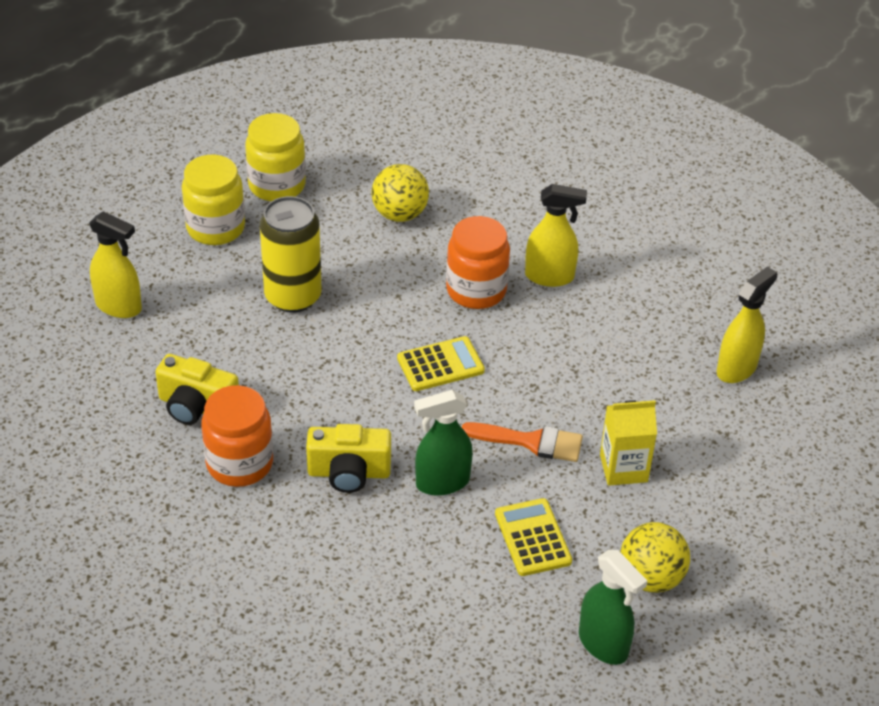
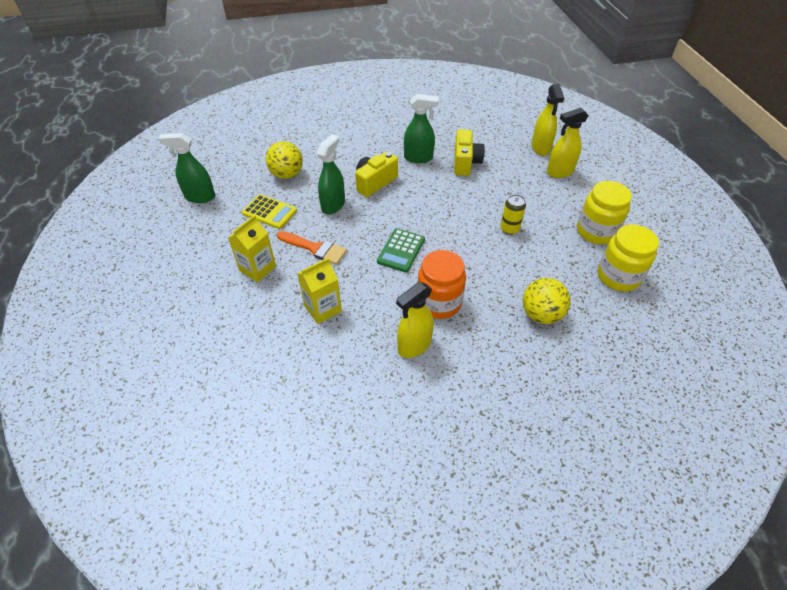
camera: 135 degrees right, 5 degrees up
(196, 407) = (465, 163): yellow camera -> yellow camera turned 120 degrees clockwise
(239, 463) = (418, 158): orange jar -> green spray bottle
(293, 296) = (509, 229): yellow can -> yellow can, size x0.52
(440, 365) = (401, 250): yellow calculator -> green calculator
(531, 441) = (315, 248): orange brush -> orange brush turned 120 degrees counterclockwise
(597, 370) = (323, 308): none -> yellow carton
(650, 578) = (200, 232): yellow ball -> yellow ball (287, 174)
(736, 368) = (244, 375): yellow spray bottle -> yellow spray bottle (540, 148)

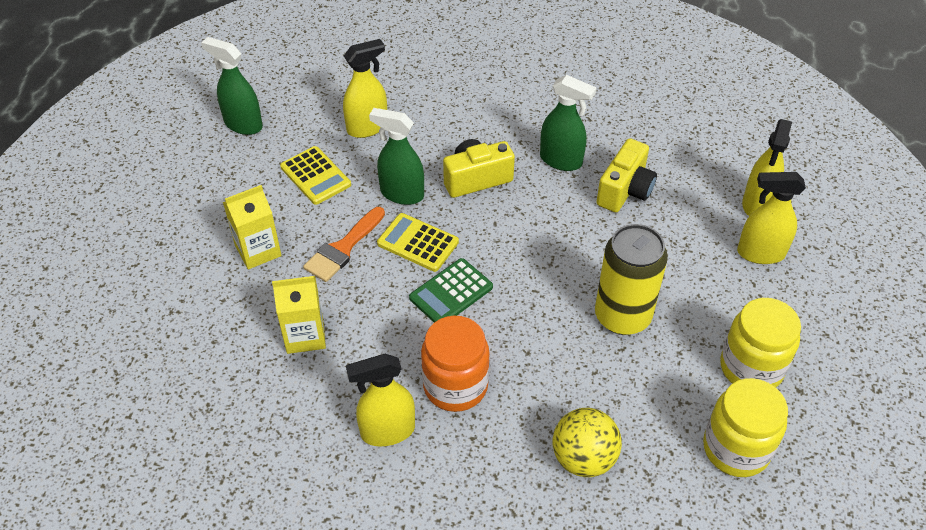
camera: 25 degrees right, 0 degrees up
(287, 174) = (367, 127): yellow ball -> yellow spray bottle
(315, 248) = (343, 248): orange brush -> orange brush turned 75 degrees clockwise
(333, 205) = (401, 194): green spray bottle -> green spray bottle turned 120 degrees counterclockwise
(361, 229) = (418, 243): none -> yellow calculator
(509, 229) = (622, 316): yellow can -> yellow can, size x1.91

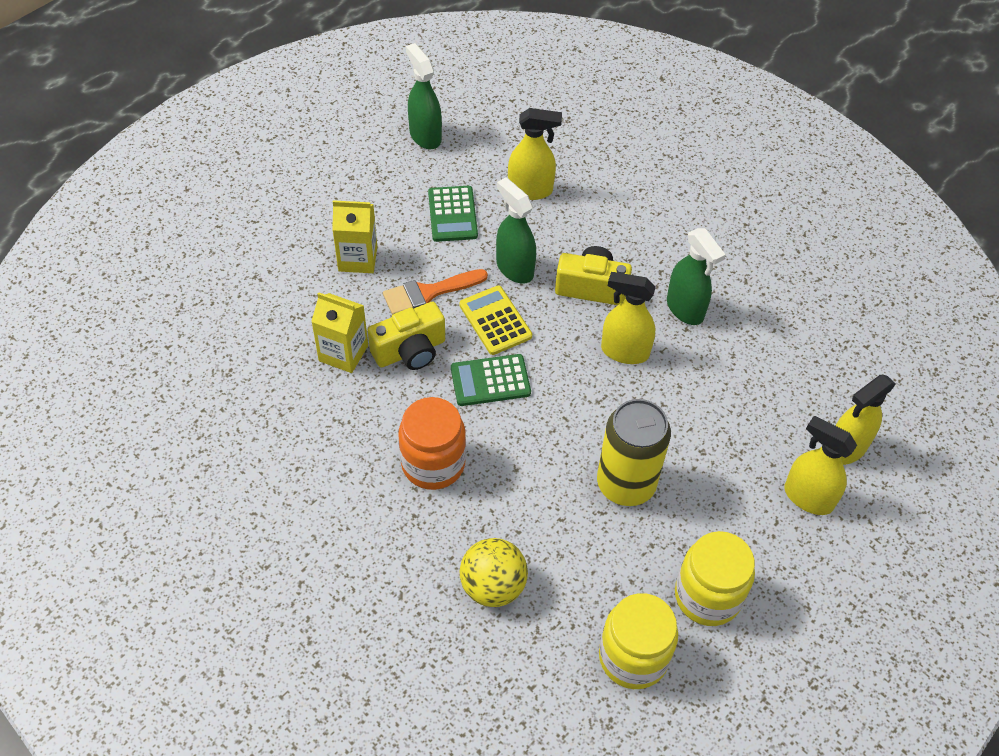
camera: 30 degrees right, 5 degrees up
(315, 176) = (452, 214): yellow calculator -> green calculator
(387, 431) = (350, 470): yellow spray bottle -> yellow spray bottle (624, 351)
(625, 190) = (724, 369): yellow camera -> yellow camera (410, 351)

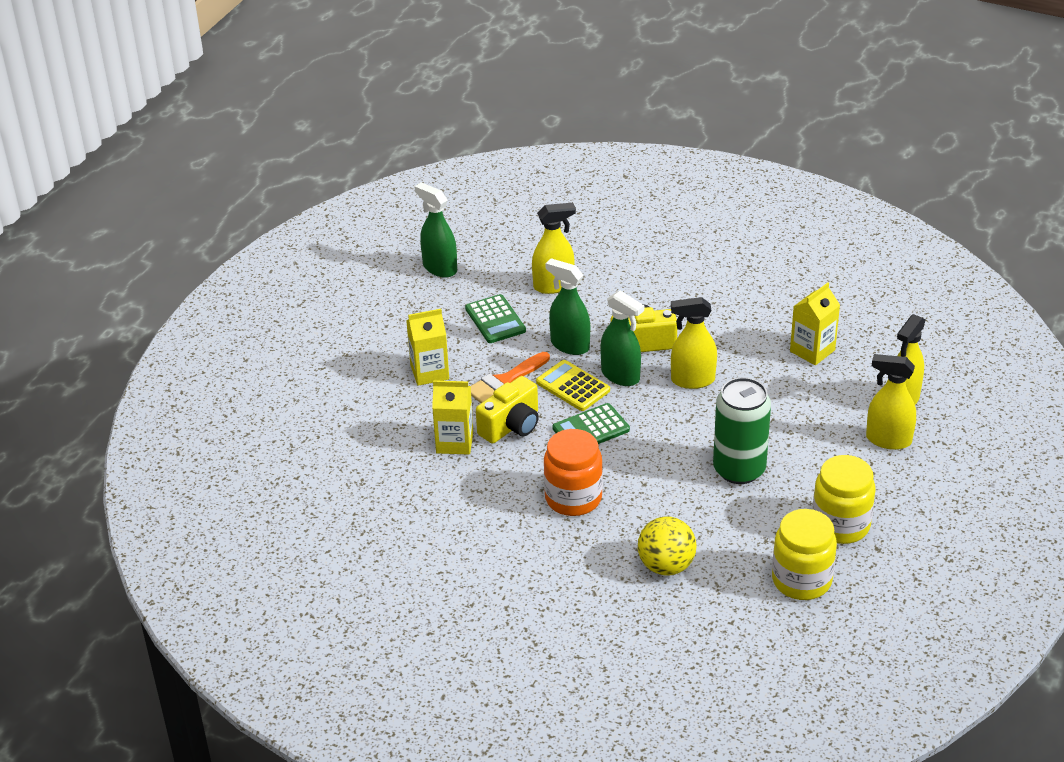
camera: 15 degrees left, 15 degrees down
(626, 484) = (739, 469): yellow can -> green can
(685, 309) = (728, 338): green spray bottle -> green spray bottle (620, 376)
(770, 353) = (812, 351): none -> yellow carton

